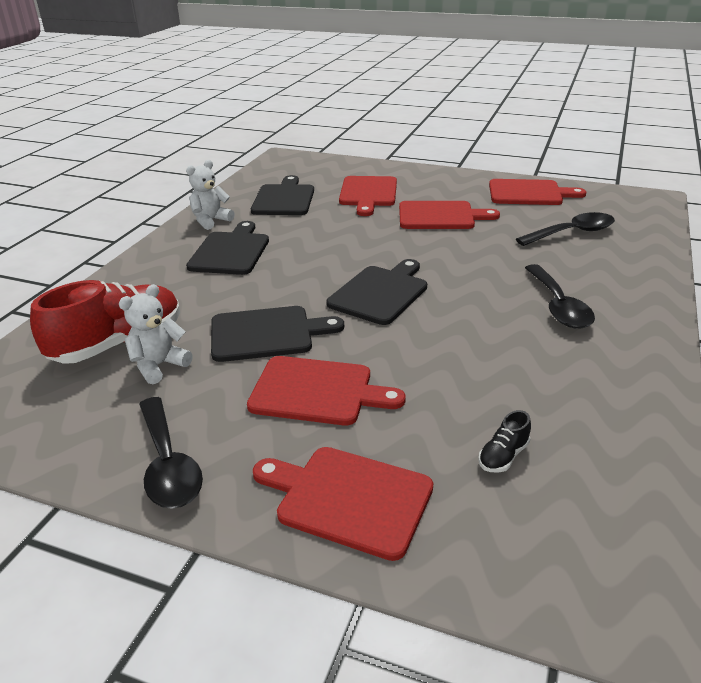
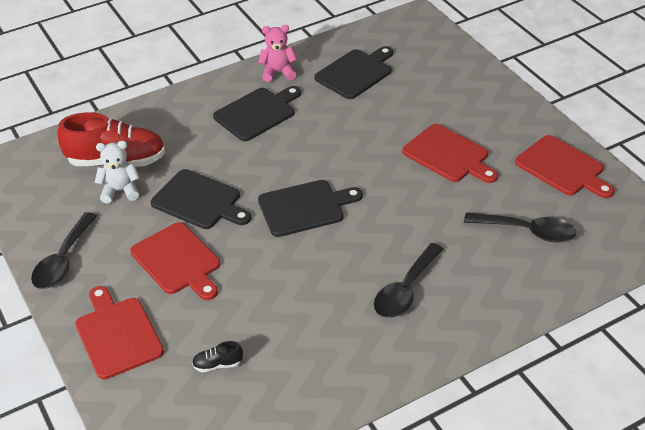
camera: 40 degrees right, 10 degrees up
(211, 221) = (278, 72): white teddy bear -> pink teddy bear
(368, 193) = (427, 99): red cutting board -> none

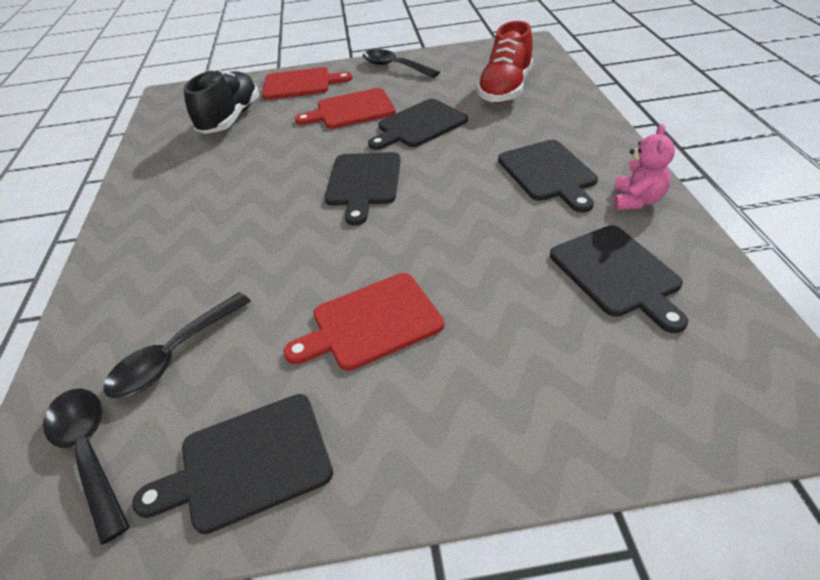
camera: 115 degrees right, 0 degrees up
(120, 191) = (461, 90): white teddy bear -> none
(217, 364) = (230, 119): black shoe -> black shoe, size x2.43
(405, 290) = (198, 225): black spoon -> black spoon (89, 452)
(562, 168) = (248, 463): red cutting board -> black cutting board

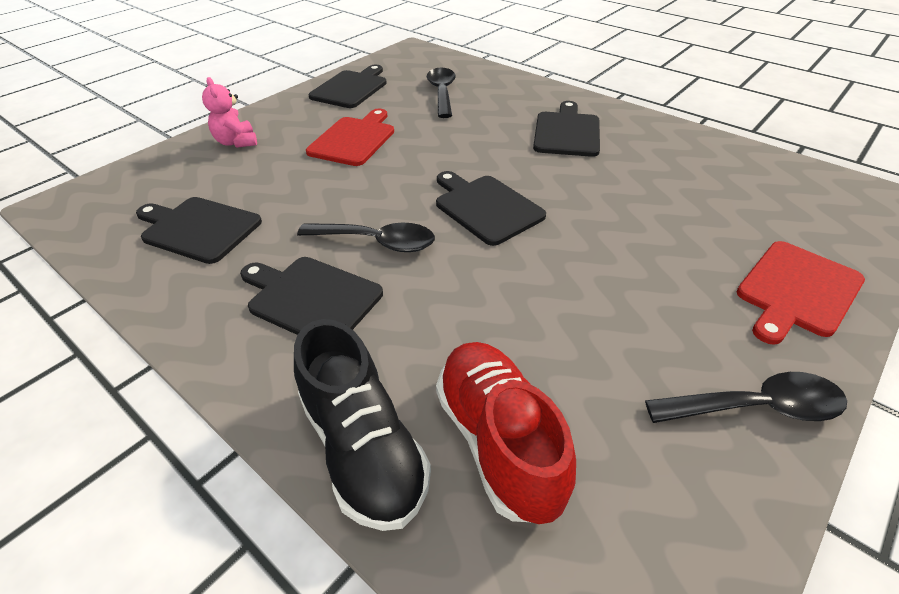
camera: 135 degrees right, 0 degrees up
(89, 452) = (422, 67): black spoon -> black spoon (377, 242)
(230, 119) = (743, 206): black shoe -> black shoe (363, 449)
(351, 110) = (646, 280): red cutting board -> none
(419, 125) = (530, 297): black cutting board -> black cutting board (567, 132)
(636, 200) = (196, 305): pink teddy bear -> pink teddy bear (236, 142)

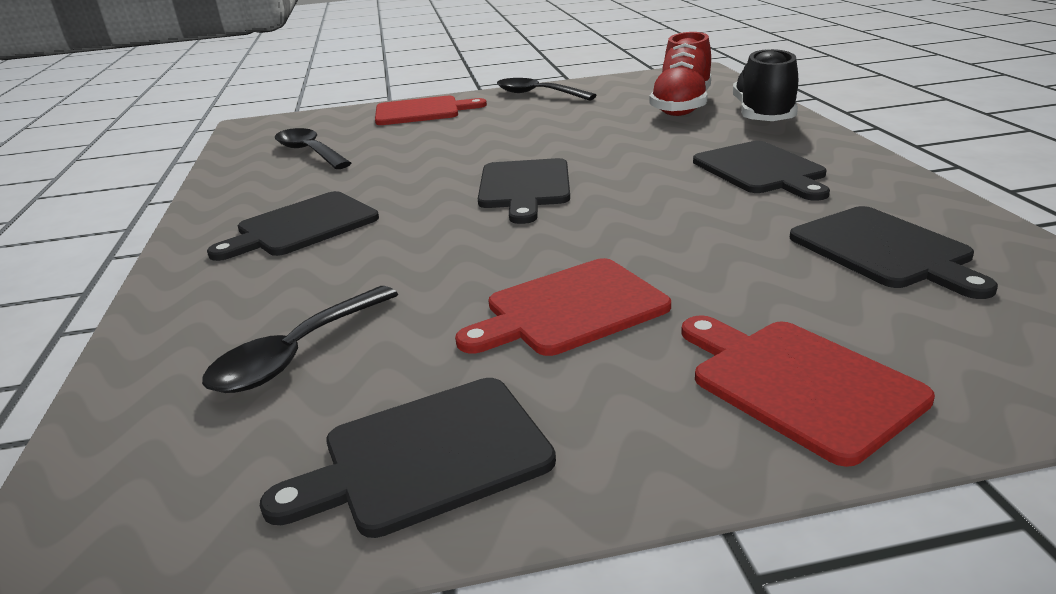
camera: 140 degrees left, 15 degrees down
(236, 142) = (798, 383): pink teddy bear -> red cutting board
(377, 242) = (665, 189): black spoon -> black spoon (309, 152)

